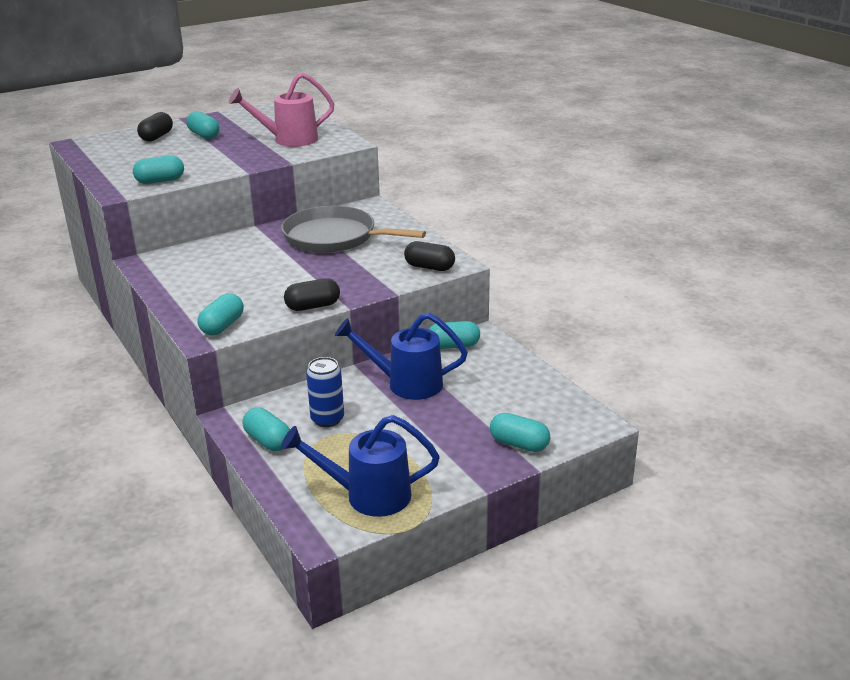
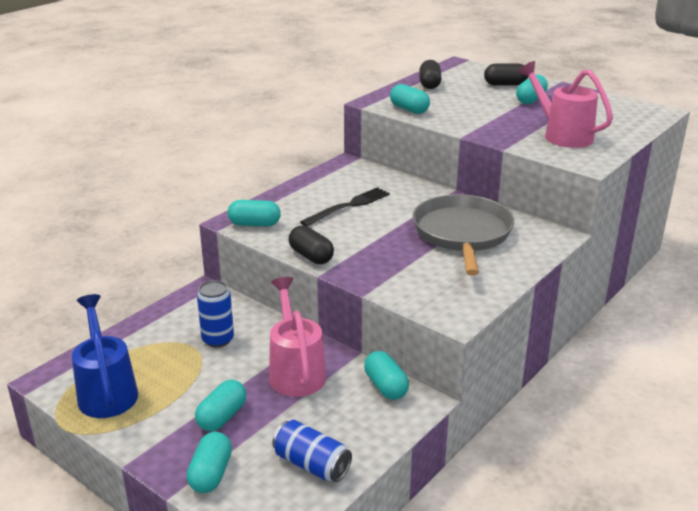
camera: 70 degrees right, 0 degrees up
(235, 275) = (348, 206): none -> black fork
(268, 441) = (176, 318): turquoise capsule -> turquoise capsule (222, 417)
(407, 384) = (296, 371): blue watering can -> pink watering can
(429, 267) = (435, 302): black capsule -> black capsule (429, 84)
(529, 394) = (311, 464): none -> blue can

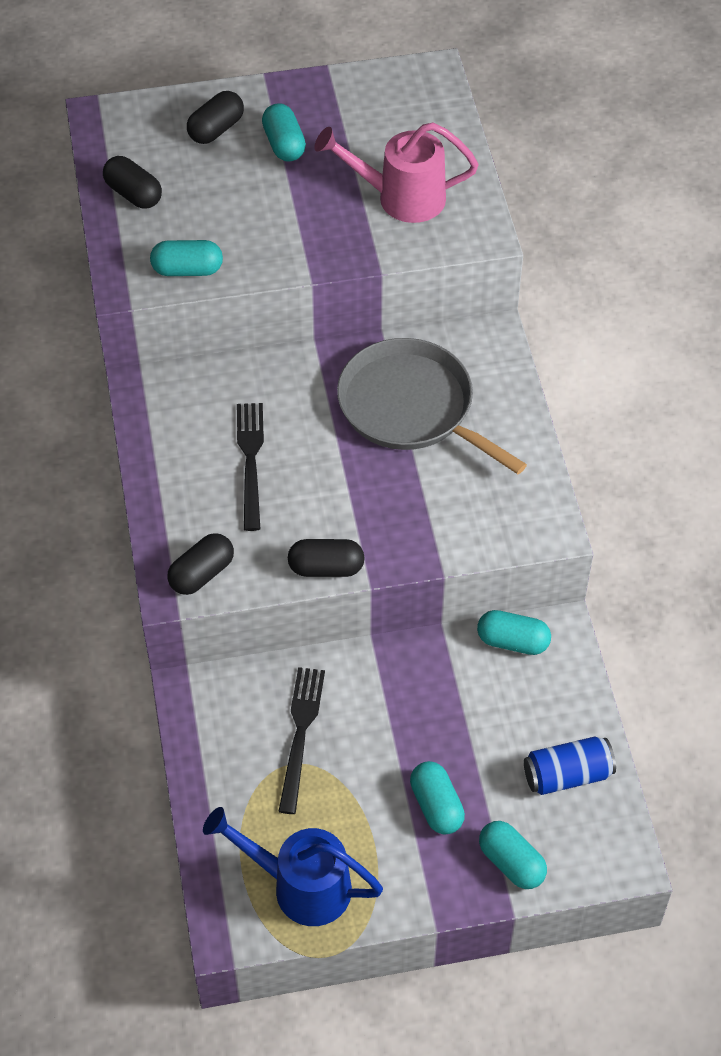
camera: 50 degrees left, 25 degrees up
(218, 339) = (301, 734): blue can -> black fork
(254, 224) = (201, 574): turquoise capsule -> black capsule
(296, 371) = (422, 699): pink watering can -> none

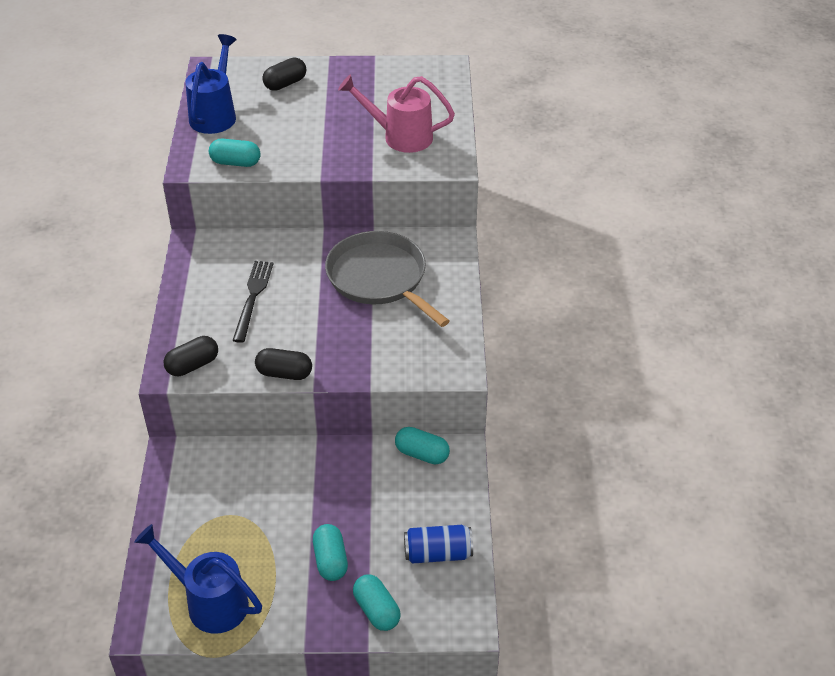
camera: 10 degrees right, 10 degrees down
(134, 194) = (215, 114): black capsule -> blue watering can
(284, 144) = (329, 97): turquoise capsule -> none
(301, 734) = (244, 495): black fork -> none

